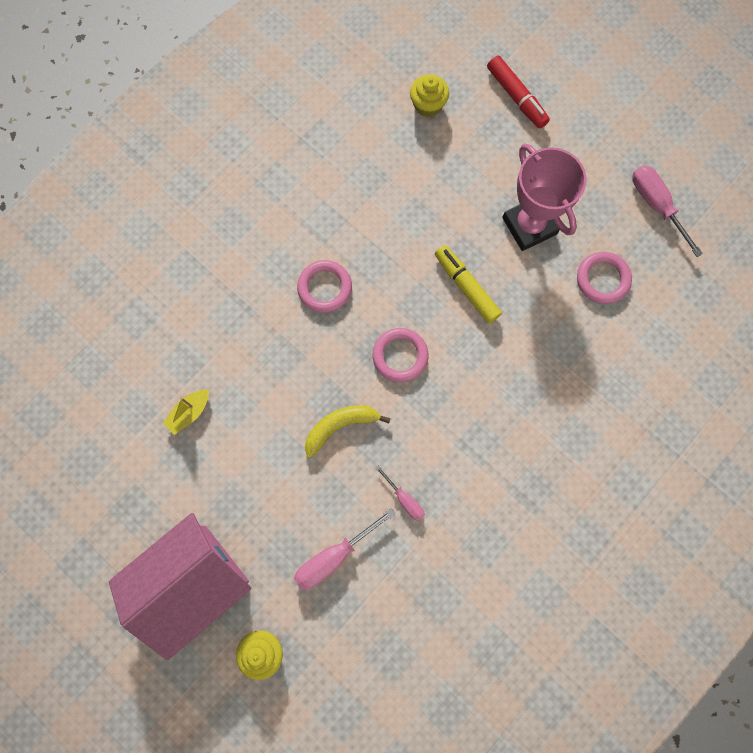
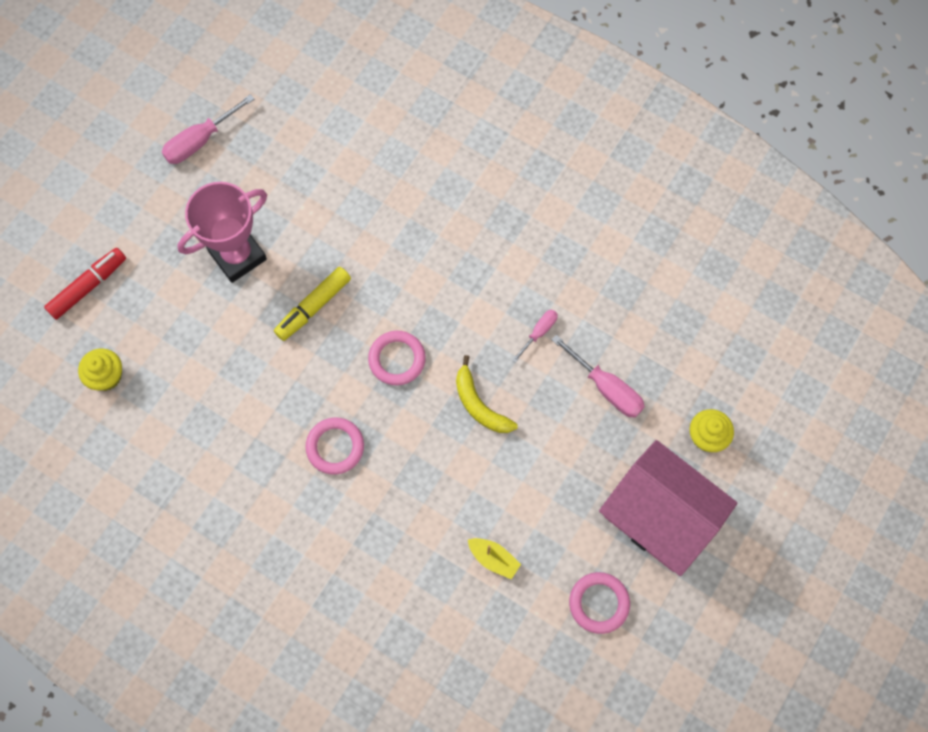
camera: 100 degrees left, 5 degrees down
(602, 279) = (286, 182): pink ring -> pink ring (599, 603)

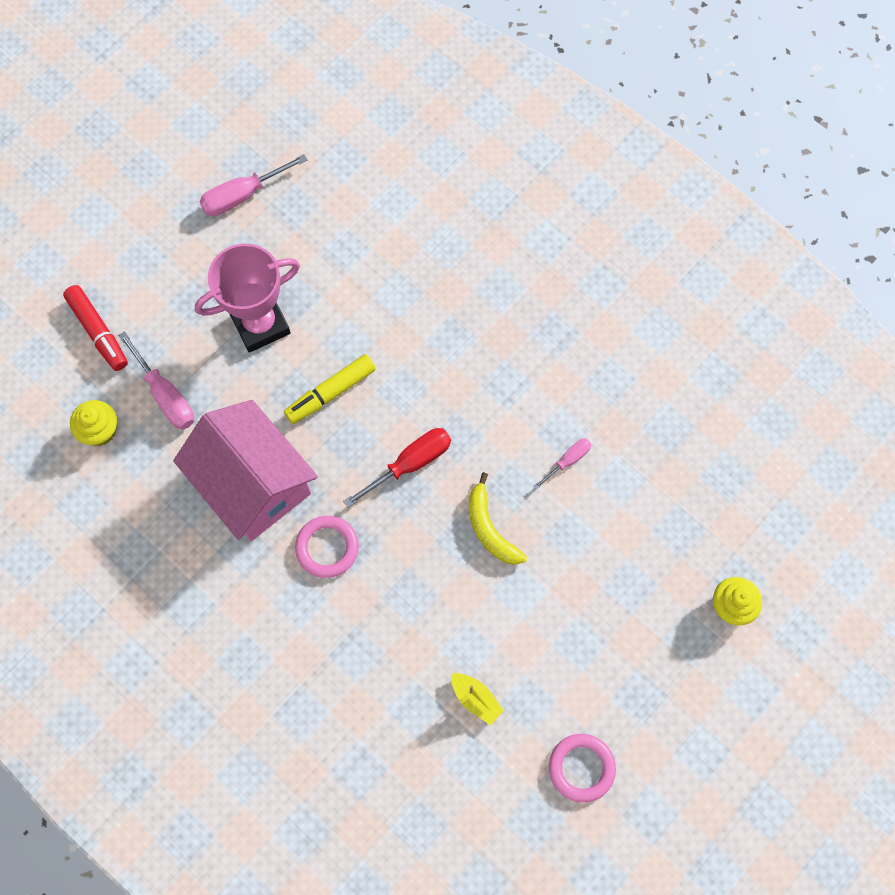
camera: 10 degrees right, 0 degrees up
(88, 286) = (98, 332): red marker -> red marker turned 90 degrees clockwise
(397, 359) = (410, 464): pink ring -> red screwdriver
(606, 387) = (630, 533): pink screwdriver -> pink screwdriver (165, 394)
(660, 516) = (665, 685): pink house -> pink house (253, 484)

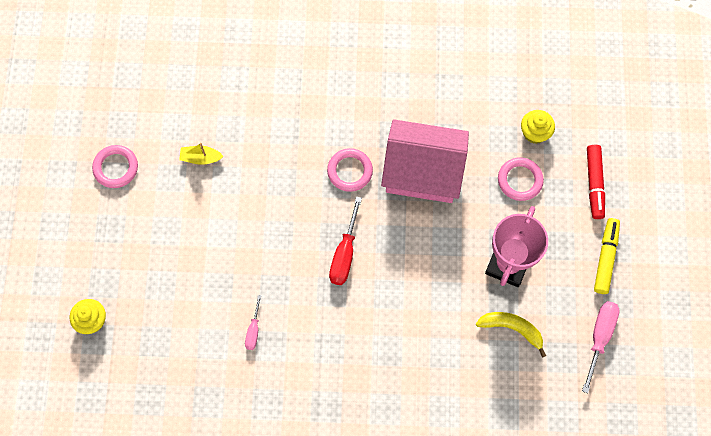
camera: 140 degrees right, 0 degrees up
(98, 332) = (594, 184): red marker -> red marker turned 105 degrees counterclockwise
(165, 394) = (520, 180): pink screwdriver -> pink ring
(330, 393) = (428, 258): yellow marker -> yellow marker (605, 258)
(490, 528) = (267, 254): yellow banana -> yellow banana (512, 328)

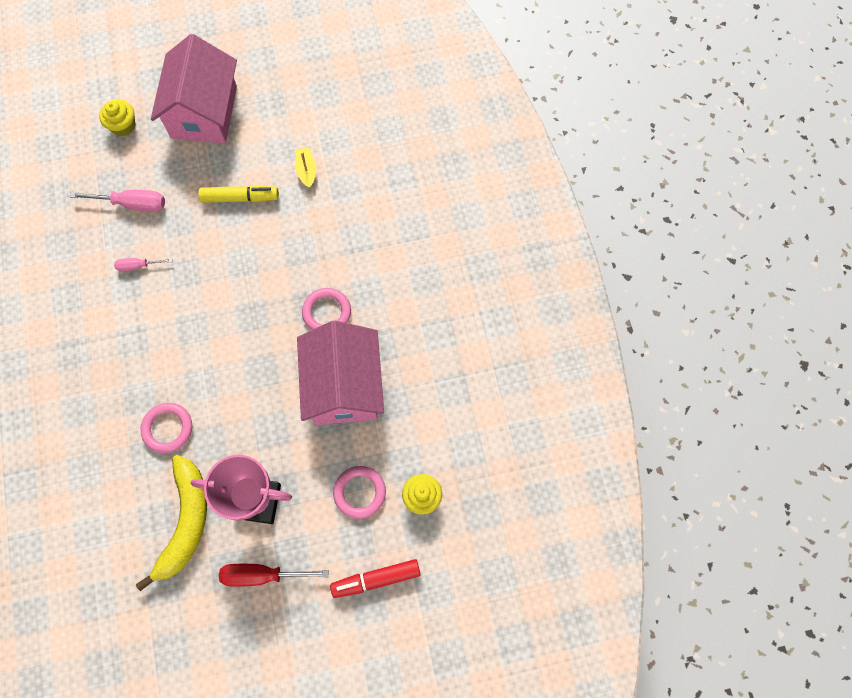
camera: 75 degrees right, 0 degrees up
(104, 239) = (204, 112): none -> pink house
(116, 168) = (278, 101): pink ring -> pink ring (168, 428)
(344, 253) = (235, 330): red screwdriver -> red screwdriver (262, 575)
(512, 328) = (185, 522): yellow banana -> yellow banana, size x1.59
(599, 338) = (192, 623): pink screwdriver -> pink screwdriver (132, 204)
(605, 258) = (288, 611): yellow marker -> yellow marker (240, 198)

